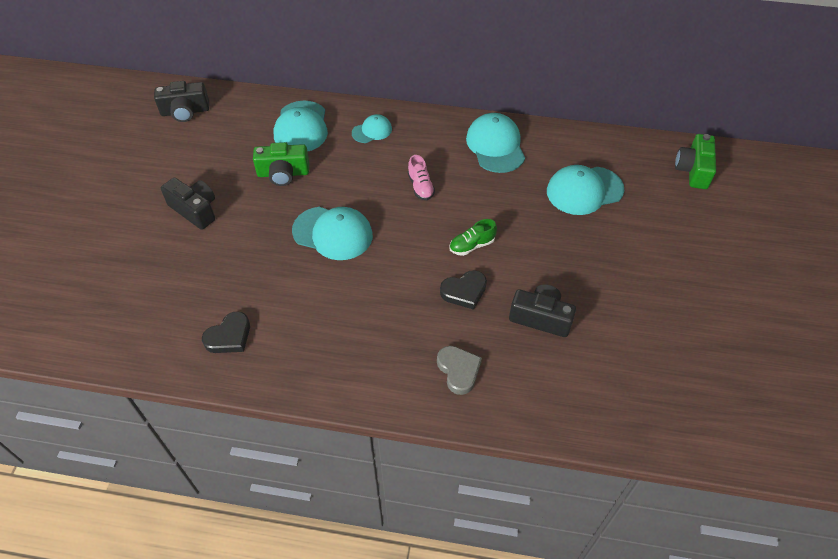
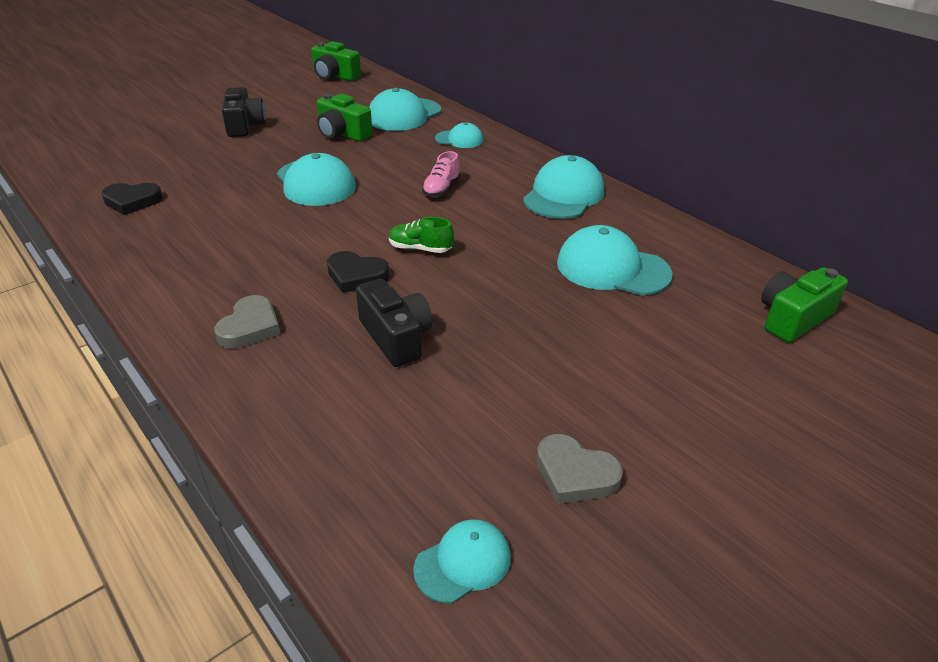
camera: 40 degrees right, 15 degrees down
(185, 111) = (335, 76): black camera -> green camera
(705, 333) = (575, 474): none -> grey heart
(715, 412) = (463, 563): none -> turquoise cap

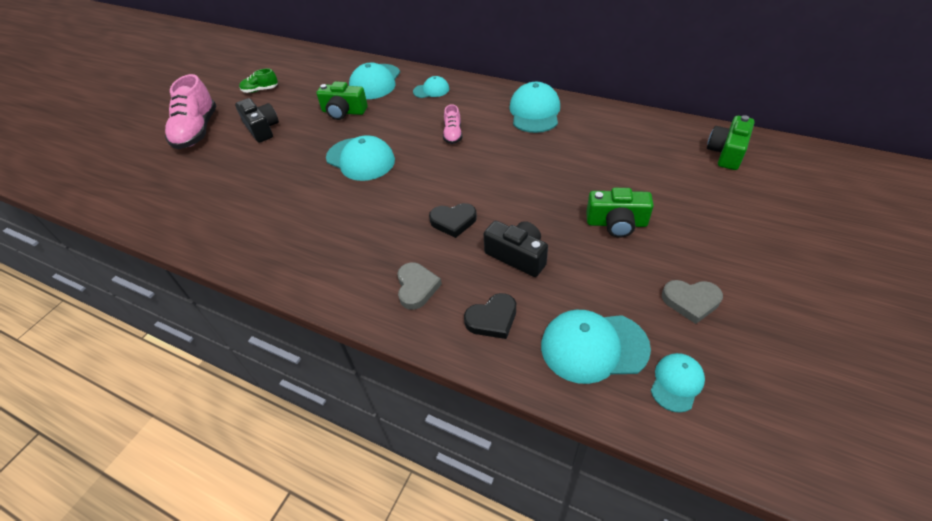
camera: 20 degrees left, 10 degrees up
(132, 201) = (234, 223): black heart -> black heart (492, 319)
(181, 110) = (197, 131): none -> pink shoe
(335, 76) = (293, 63): green camera -> green camera (616, 223)
(420, 249) = (477, 185): green shoe -> green shoe (260, 90)
(612, 268) = (605, 156): turquoise cap -> turquoise cap (593, 347)

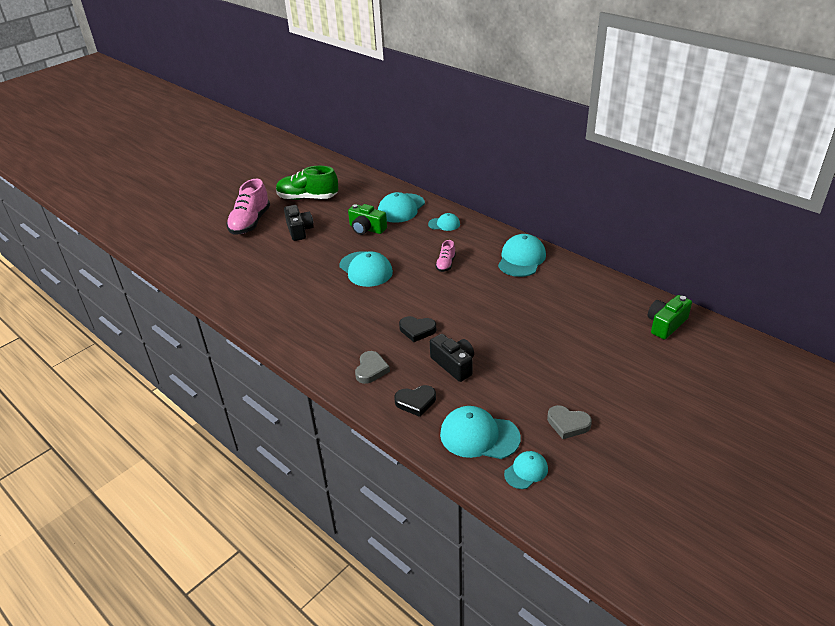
camera: 15 degrees right, 10 degrees down
(260, 90) = (307, 198): green shoe -> green shoe, size x1.99
(616, 223) = (542, 358): green camera -> none

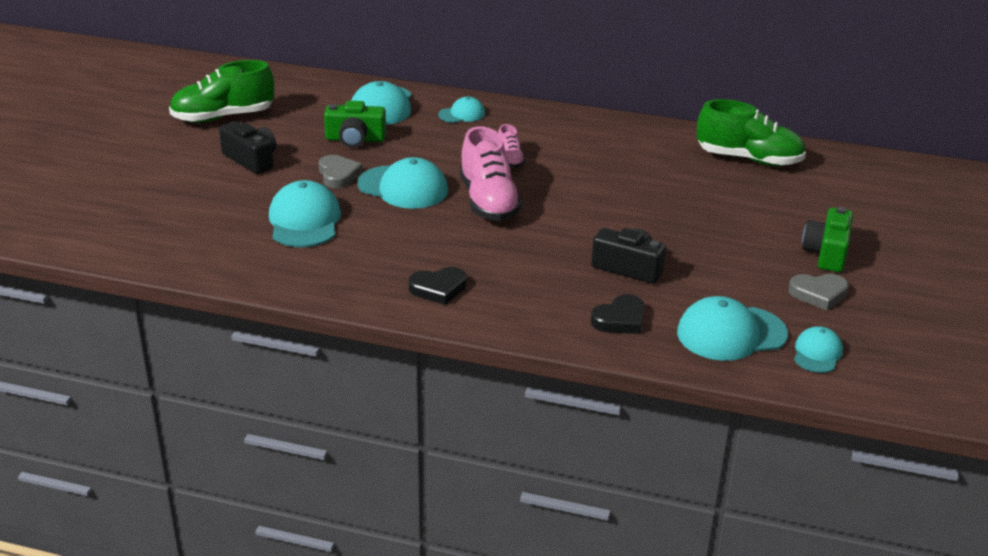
camera: 30 degrees left, 5 degrees down
(250, 223) = (160, 164): pink shoe -> pink shoe (488, 202)
(371, 369) = (526, 300): grey heart -> grey heart (338, 175)
(417, 330) = (544, 242): black heart -> black heart (438, 289)
(521, 259) = (602, 135): turquoise cap -> turquoise cap (304, 221)
(609, 301) = (749, 159): none -> green shoe
(666, 324) = (831, 169): green camera -> green camera (826, 253)

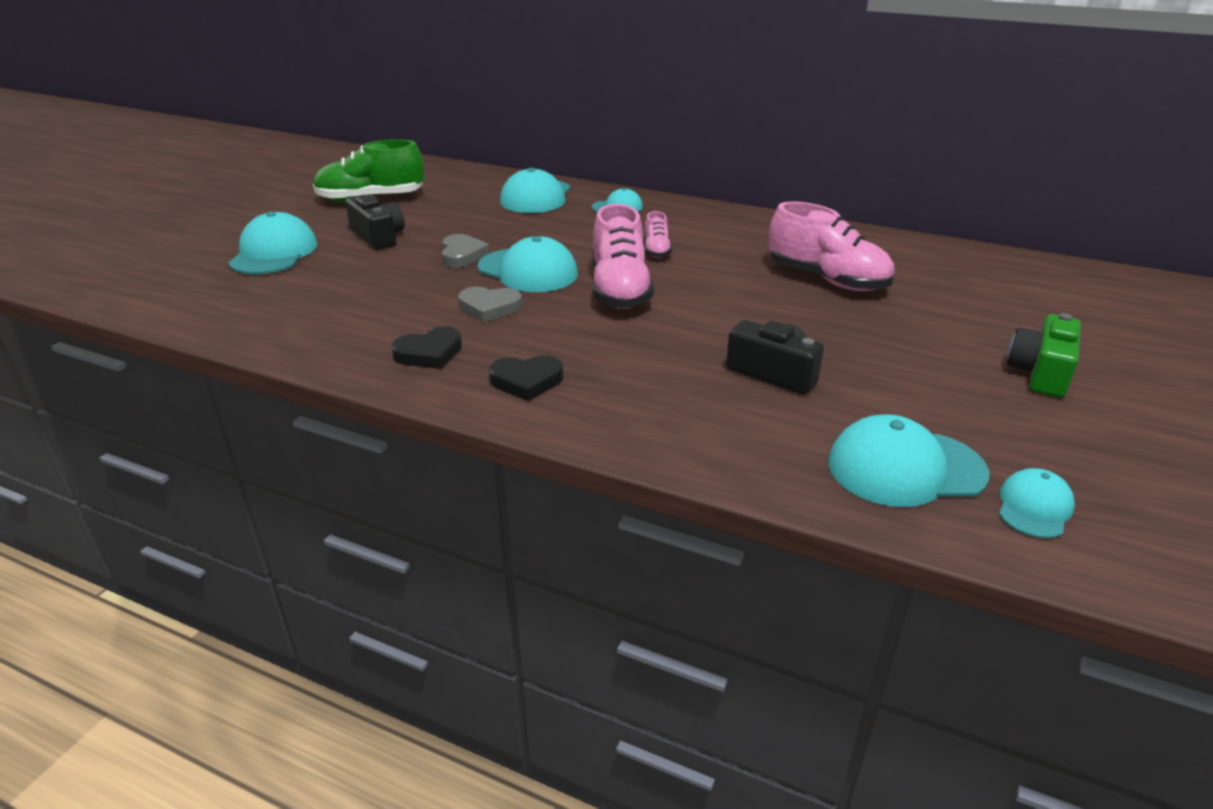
camera: 10 degrees right, 0 degrees up
(304, 221) = (403, 297): turquoise cap -> turquoise cap (274, 253)
(355, 139) = (495, 224): green camera -> none
(620, 319) = (751, 437): black heart -> black heart (429, 353)
(659, 181) = (827, 280): none -> pink shoe
(749, 159) = (937, 264): green shoe -> none
(818, 294) = (1031, 423): grey heart -> grey heart (489, 308)

